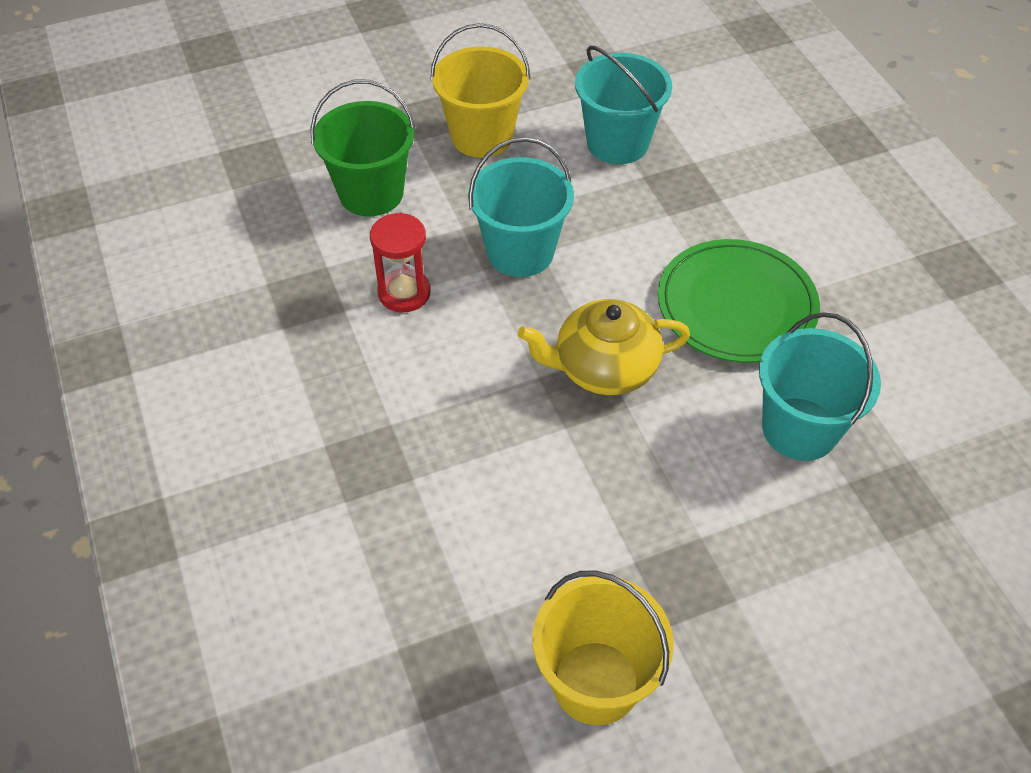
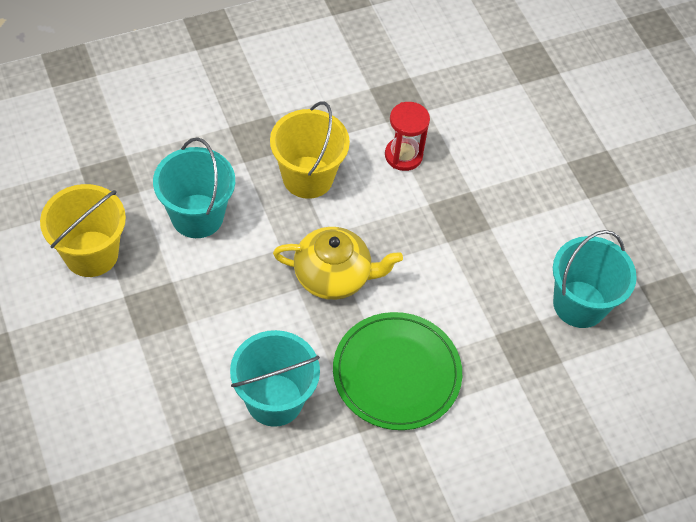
camera: 85 degrees right, 5 degrees up
(371, 193) = (503, 134): green bucket -> none
(482, 136) = (576, 206): yellow bucket -> yellow bucket (307, 177)
(520, 252) = (447, 228): turquoise bucket -> turquoise bucket (197, 216)
(604, 368) = (333, 276): yellow teapot -> yellow teapot turned 105 degrees clockwise

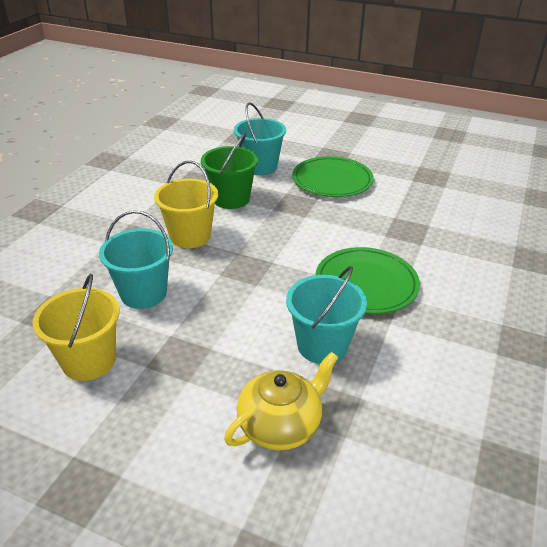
camera: 40 degrees left, 20 degrees down
(333, 276) = (268, 266): yellow teapot -> yellow teapot (281, 425)
(403, 155) = (231, 199): red hourglass -> green bucket
(546, 212) = (332, 180): none -> green plate
(579, 304) = (400, 201): turquoise bucket -> turquoise bucket (260, 167)

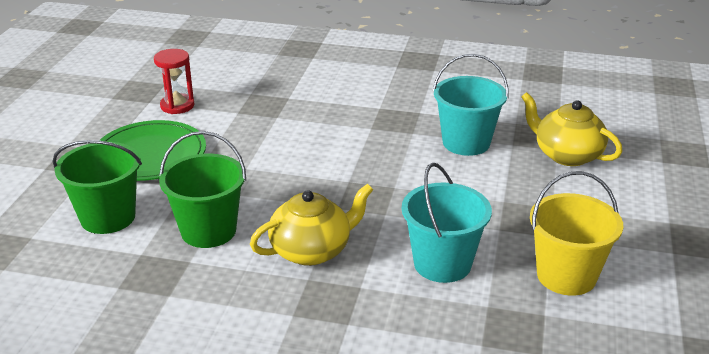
camera: 100 degrees left, 5 degrees down
(190, 236) = (312, 250): yellow bucket -> yellow teapot
(260, 167) = (108, 217): turquoise bucket -> green bucket
(366, 283) = (366, 125): green plate -> none
(406, 191) = (177, 106): none -> red hourglass

